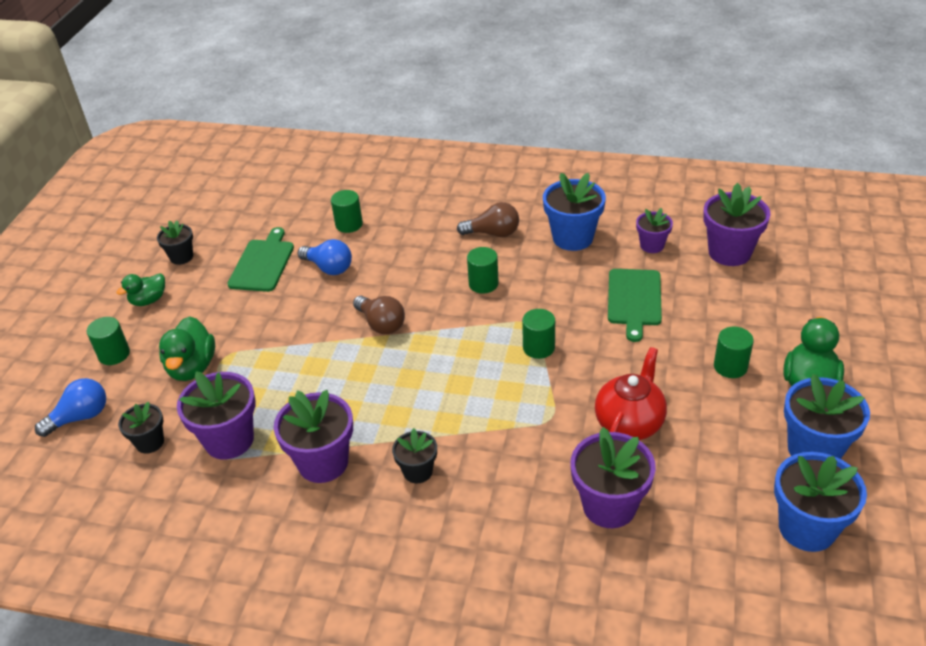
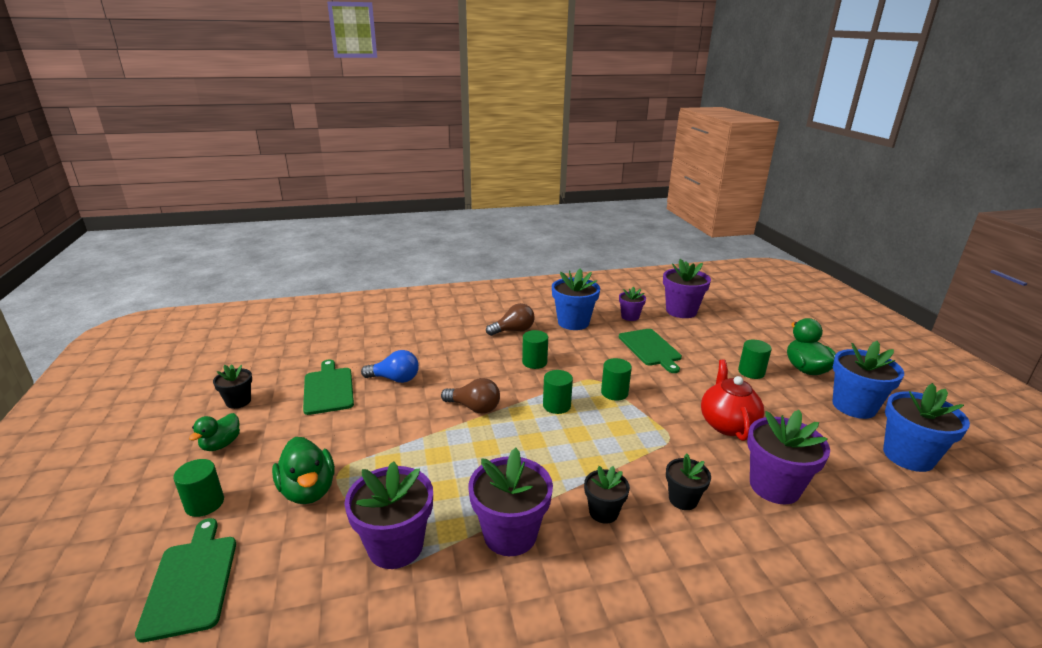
camera: 30 degrees left, 15 degrees down
(80, 417) = (192, 581): blue light bulb -> green cutting board
(150, 442) = (301, 579): black flower pot -> black flower pot (683, 499)
(349, 224) = (390, 347): green cylinder -> green cylinder (556, 405)

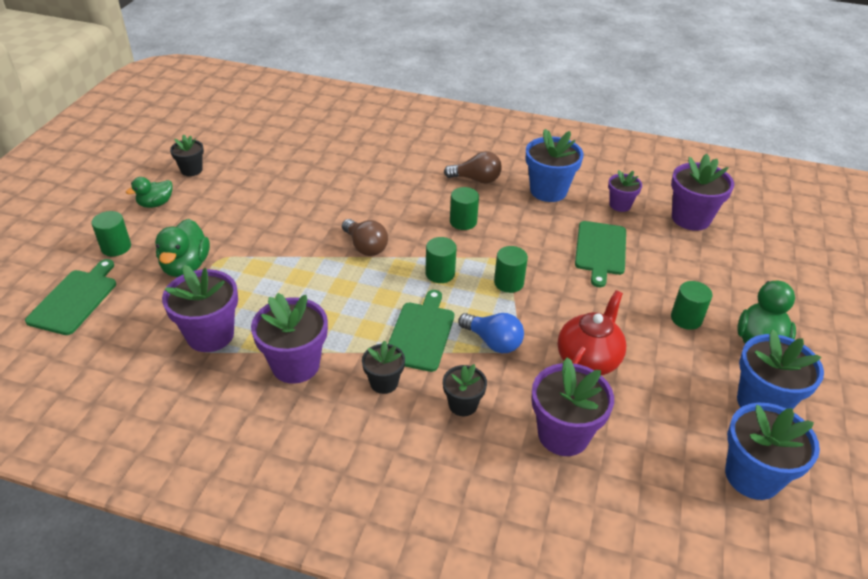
camera: 30 degrees right, 15 degrees up
(328, 389) = (264, 183): green cutting board -> green cutting board (421, 333)
(395, 379) = (323, 193): blue light bulb -> blue light bulb (493, 342)

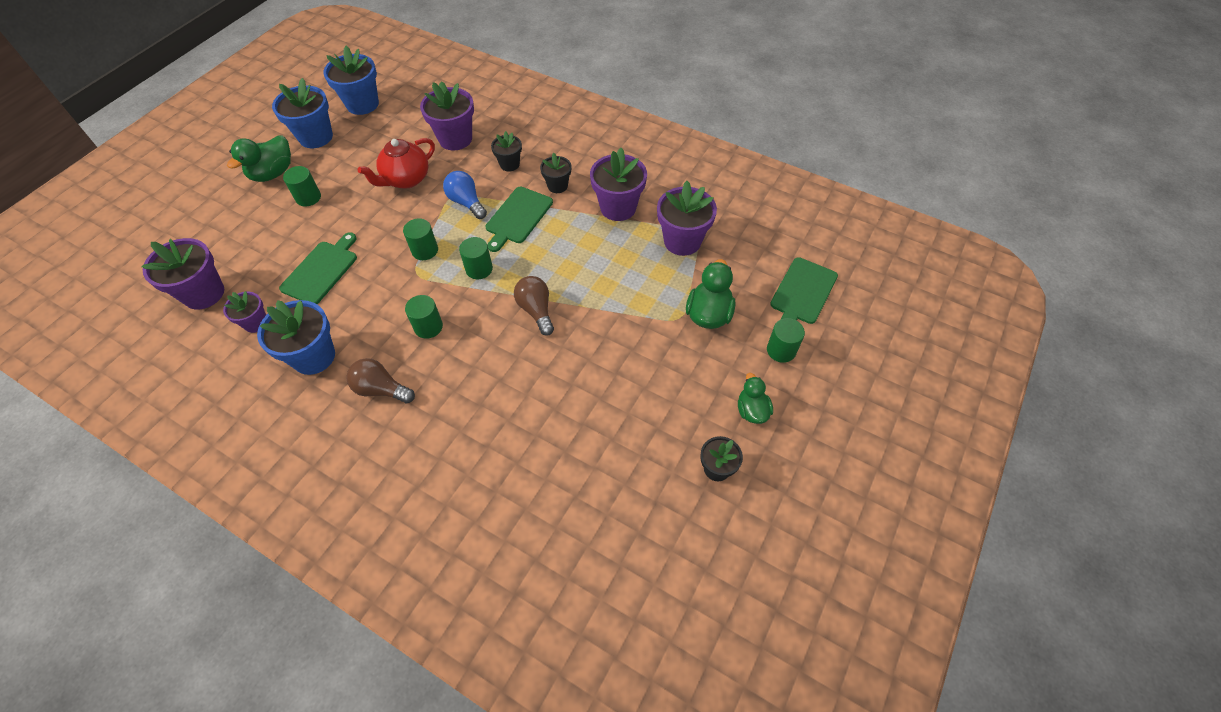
camera: 165 degrees left, 15 degrees up
(156, 204) = (752, 410): green duck -> green duck turned 75 degrees counterclockwise

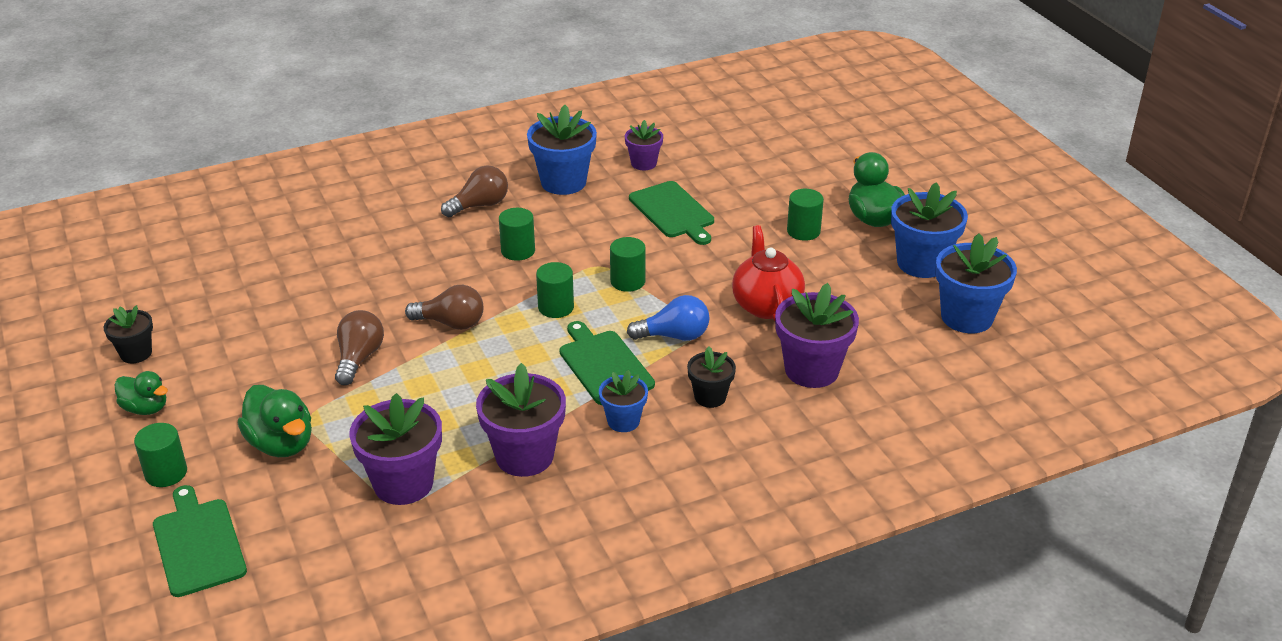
camera: 125 degrees right, 20 degrees down
(204, 293) = (716, 146): purple flower pot -> none
(557, 186) = (623, 421): black flower pot -> blue flower pot
(608, 333) = (359, 358): none -> brown light bulb

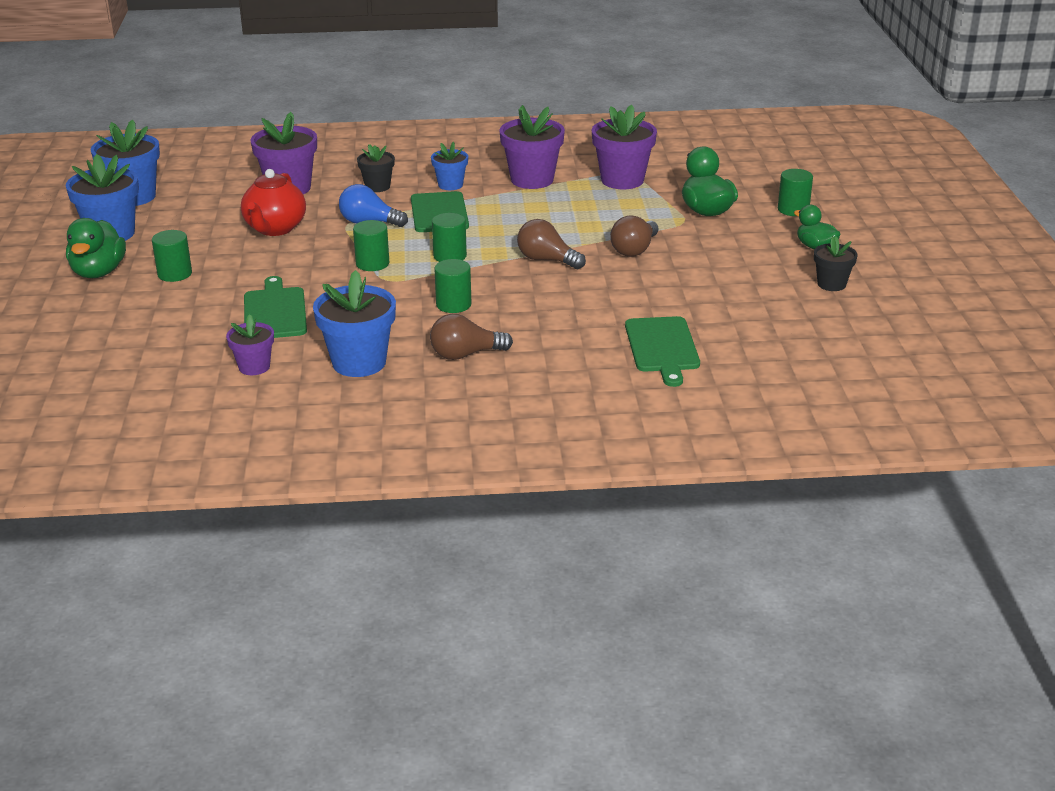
camera: 160 degrees left, 5 degrees down
(198, 544) = (766, 175): green cutting board -> green cutting board (662, 347)

